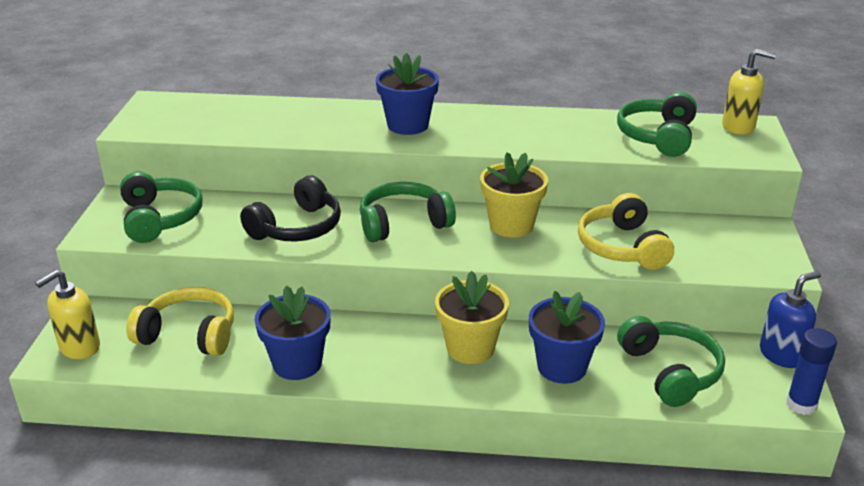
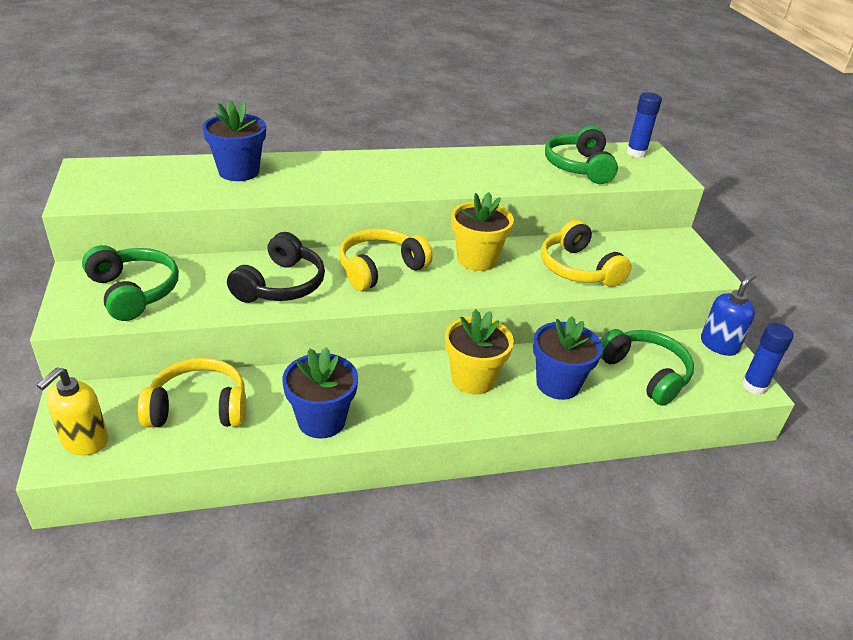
camera: 20 degrees left, 5 degrees up
(403, 223) = (380, 269): green headphones -> yellow headphones
(408, 125) = (359, 174): blue flower pot -> blue flower pot (239, 171)
(738, 127) = (636, 153): yellow soap dispenser -> blue glue stick

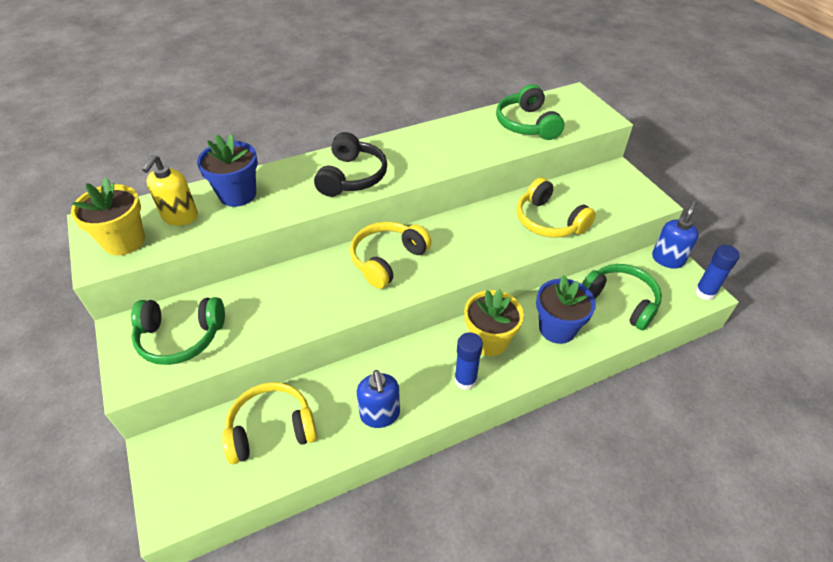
camera: 10 degrees left, 10 degrees up
(84, 441) = (184, 490): yellow soap dispenser -> yellow soap dispenser (180, 217)
(134, 292) = (180, 337): green headphones -> green headphones turned 135 degrees clockwise
(281, 285) = (309, 297): black headphones -> black headphones (352, 176)
(321, 420) = (380, 414): blue flower pot -> blue soap dispenser
(477, 259) = (464, 231): yellow flower pot -> yellow flower pot (124, 241)
(636, 153) = (567, 99): blue glue stick -> blue glue stick (465, 380)

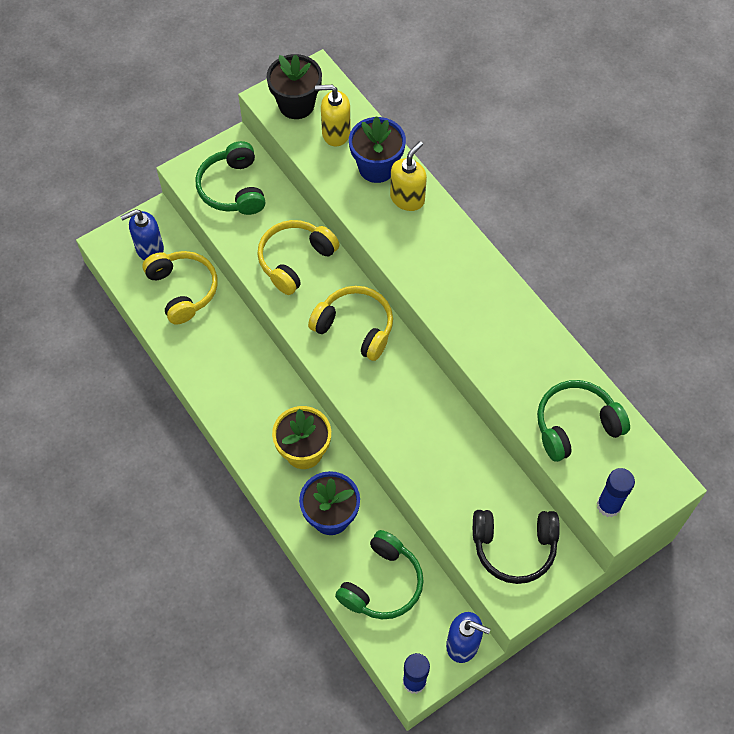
camera: 80 degrees right, 15 degrees up
(124, 241) = (296, 105): yellow flower pot -> black flower pot
(282, 180) = (407, 198): none -> yellow soap dispenser
(352, 176) = (427, 258): black headphones -> black headphones (514, 547)
(380, 414) = (207, 369): blue soap dispenser -> blue soap dispenser (149, 249)
(465, 380) = (253, 434): blue glue stick -> blue glue stick (608, 505)
(549, 221) = (450, 481): yellow headphones -> yellow headphones (295, 260)

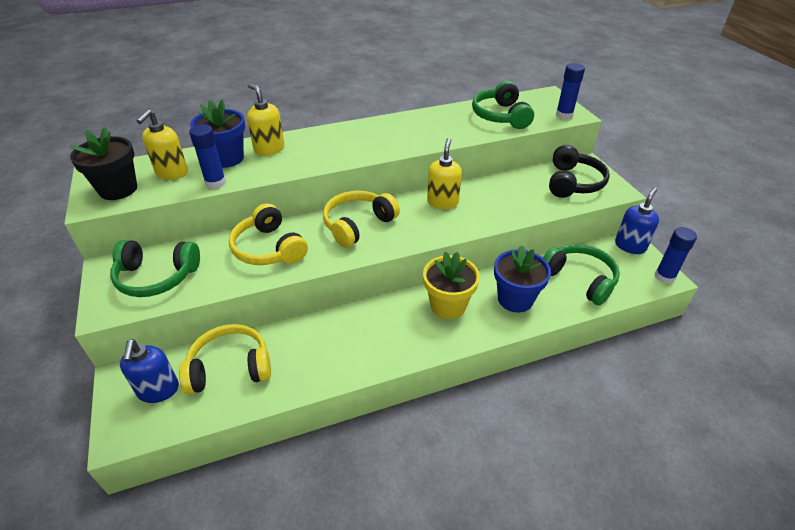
camera: 75 degrees left, 20 degrees down
(330, 177) = (215, 183): none -> blue glue stick
(423, 402) = (442, 202): none -> yellow soap dispenser

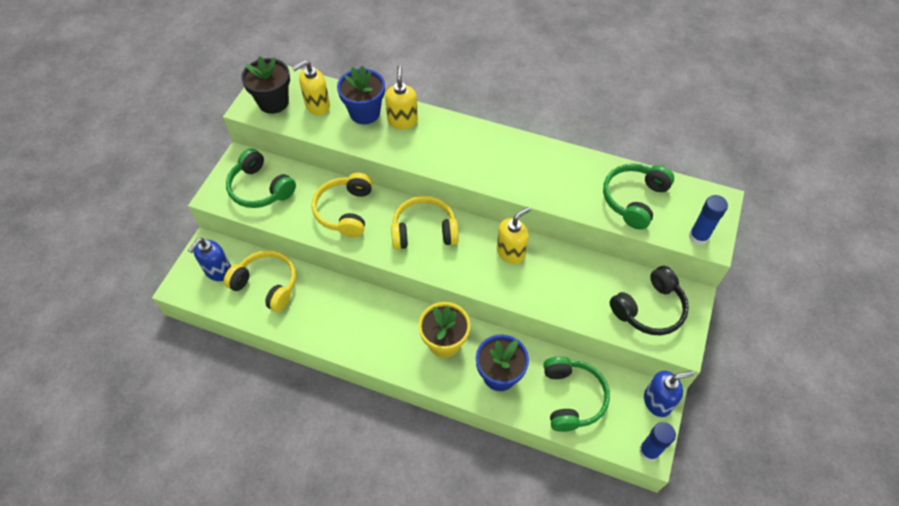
camera: 40 degrees right, 15 degrees up
(215, 183) = (337, 135): blue glue stick -> none

